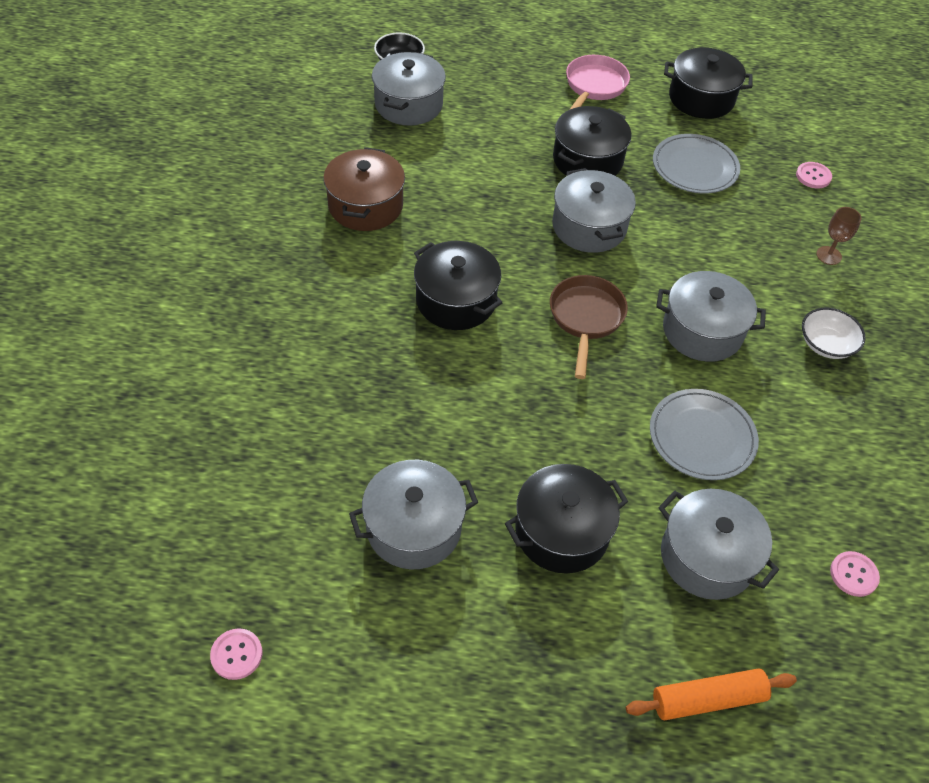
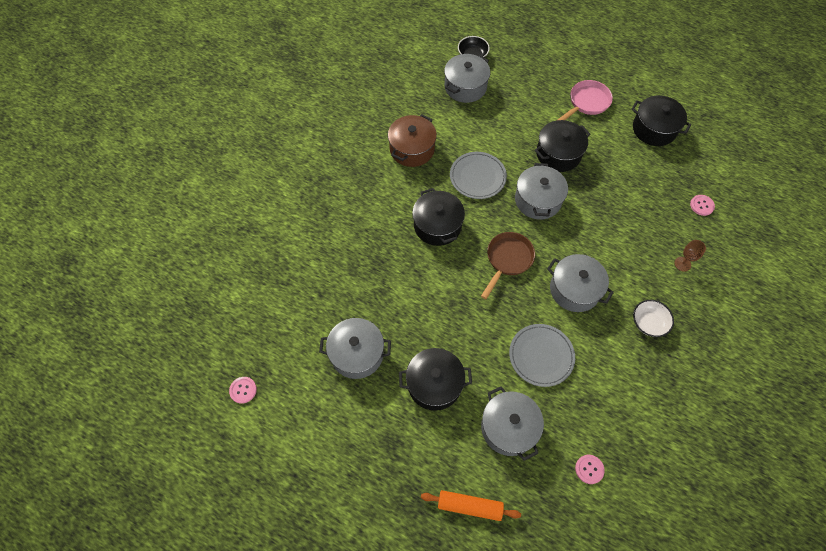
camera: 25 degrees right, 10 degrees up
(695, 167) = (625, 177): grey plate -> grey plate (477, 177)

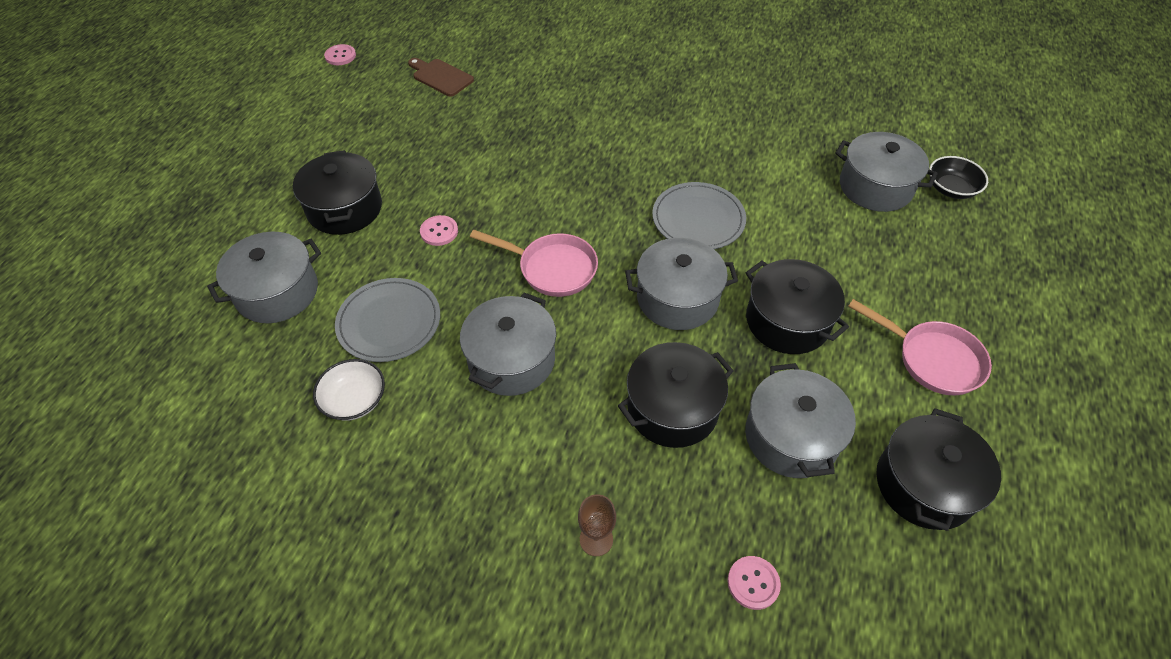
camera: 80 degrees right, 10 degrees down
(295, 311) = (441, 77): none -> brown cutting board
(357, 354) = (387, 134): grey pot -> grey pot (791, 437)
(412, 149) = (722, 142): brown pot -> none
(437, 225) = (595, 184): black pot -> black pot (672, 408)
(469, 506) = (174, 261): orange rolling pin -> none
(507, 260) = (552, 268): brown pan -> pink pan
(589, 469) = (203, 394): pink button -> pink button (439, 231)
(649, 322) = (459, 477): white bowl -> white bowl (354, 400)

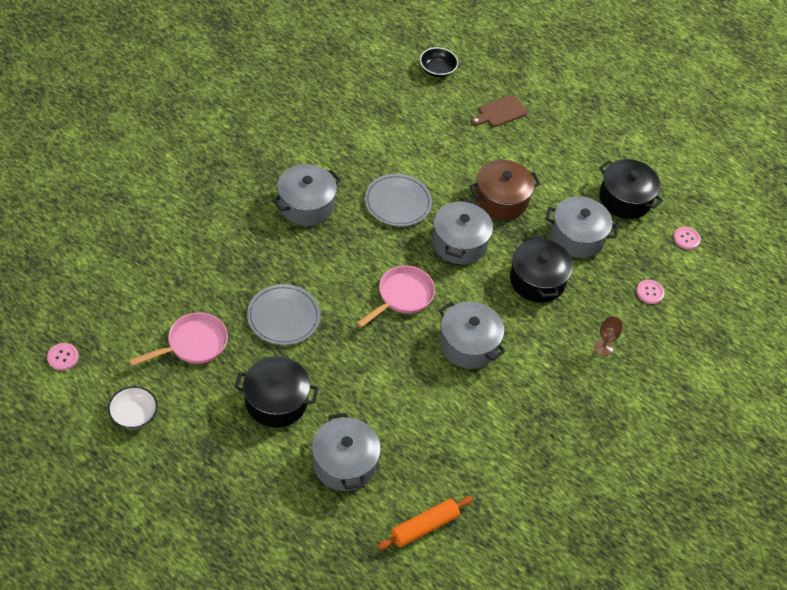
camera: 75 degrees left, 0 degrees up
(200, 401) = (424, 527): none -> orange rolling pin
(354, 400) = (462, 437): white bowl -> white bowl (134, 415)
(389, 322) = (405, 402): grey plate -> grey plate (283, 317)
(439, 231) = (333, 349): pink button -> pink button (686, 239)
(441, 77) = (144, 293): brown cutting board -> brown cutting board (500, 112)
(787, 321) = (501, 200): black pot -> brown pot
(875, 187) = (417, 103): grey pot -> grey pot (306, 205)
(932, 359) = (555, 152): pink pan -> pink pan (193, 344)

